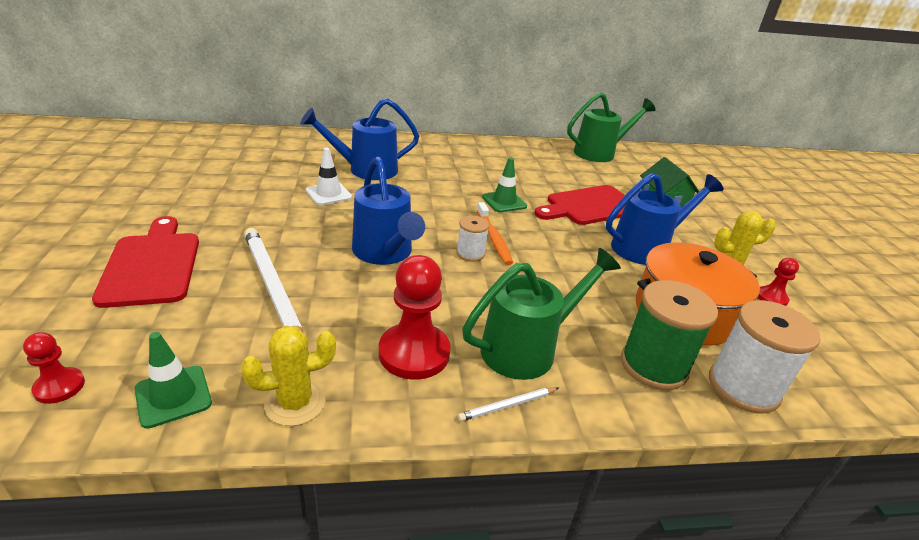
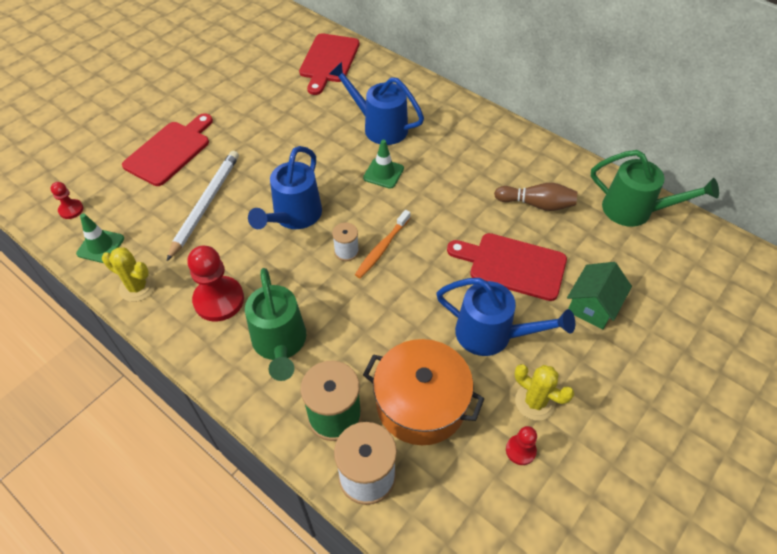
camera: 50 degrees right, 20 degrees up
(249, 146) = (328, 61): none -> red cutting board
(328, 194) = (324, 140): white traffic cone -> none
(504, 202) = (442, 218): green traffic cone -> green traffic cone (383, 173)
(508, 406) = (220, 367): white pencil -> none
(528, 348) = (280, 344): green watering can -> green watering can turned 60 degrees clockwise
(546, 170) = (536, 204): none -> brown bowling pin

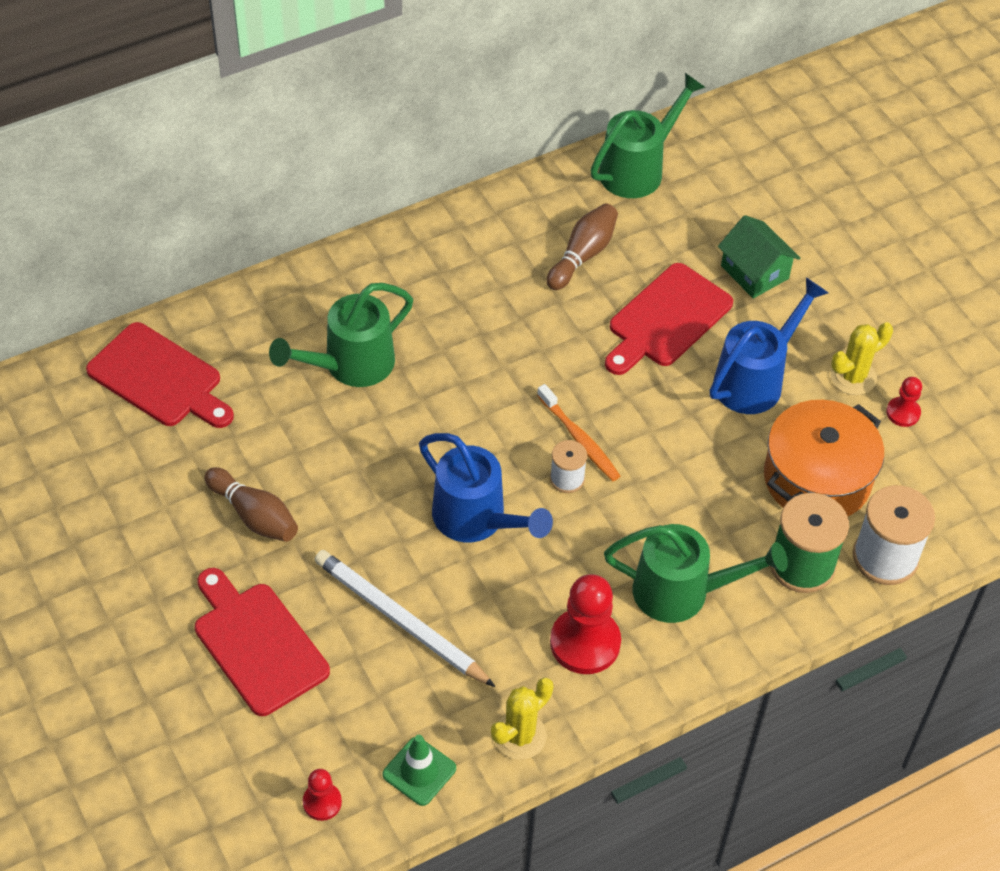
camera: 70 degrees left, 0 degrees up
(255, 123) = (254, 515): none -> brown bowling pin
(379, 126) = (350, 365): blue watering can -> green watering can
(383, 173) = (446, 392): green traffic cone -> none

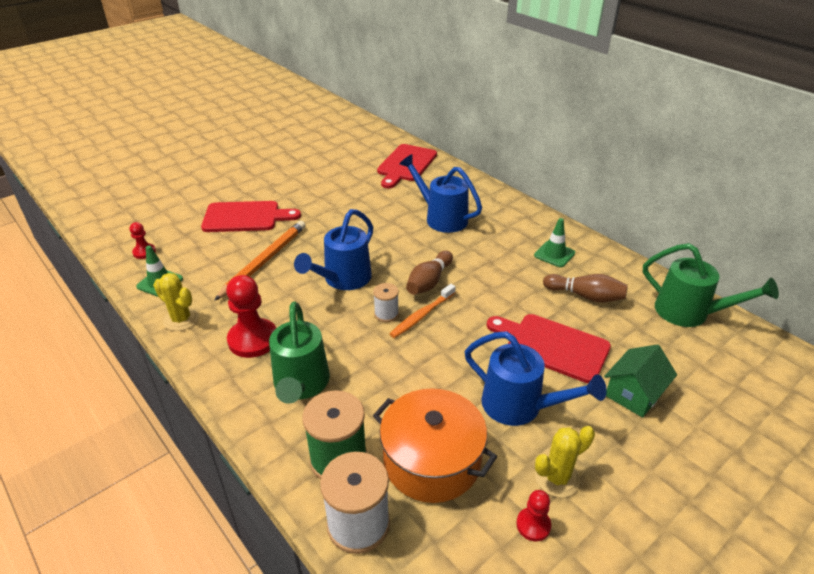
camera: 80 degrees right, 15 degrees down
(254, 515) = (327, 204): brown bowling pin -> brown bowling pin (429, 282)
(257, 644) = (245, 217): red cutting board -> red cutting board turned 45 degrees clockwise
(350, 365) = (441, 217): green watering can -> blue watering can
(400, 621) = (264, 261): white pencil -> orange pencil
(485, 257) = (554, 254): none -> green traffic cone
(853, 377) = (557, 478): yellow cactus -> yellow cactus turned 75 degrees counterclockwise

